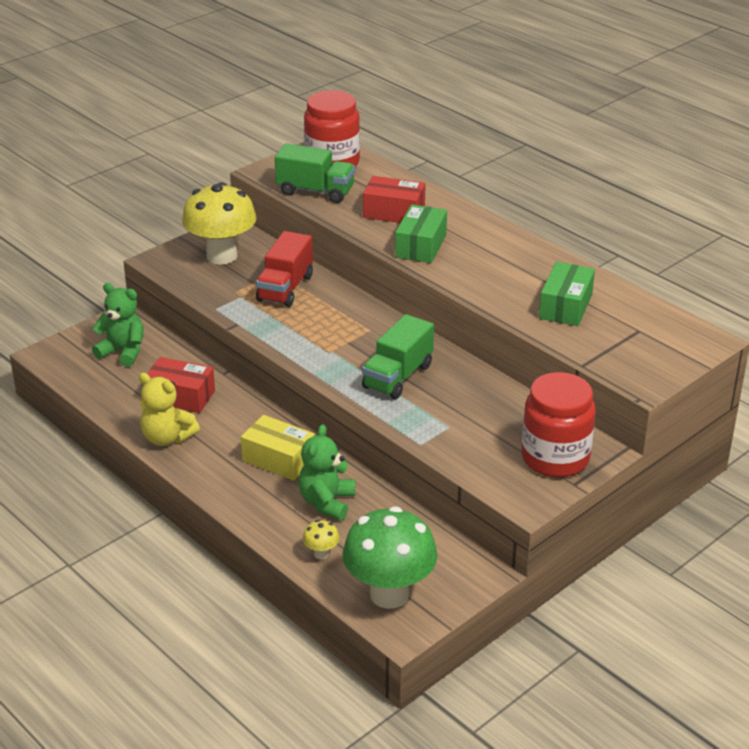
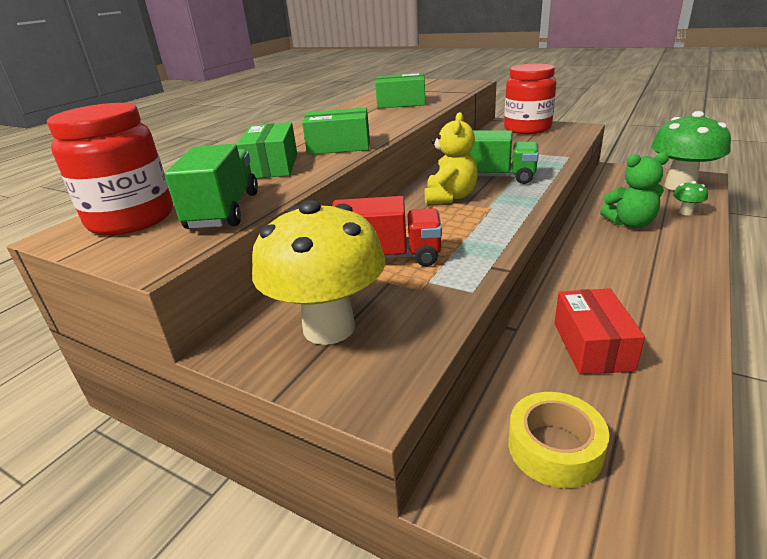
camera: 105 degrees left, 5 degrees down
(123, 352) = (554, 448): green teddy bear -> yellow tape
(167, 438) = (672, 329): yellow teddy bear -> yellow teddy bear (450, 197)
(279, 459) = (611, 255): yellow box -> none
(321, 554) = (685, 212): yellow mushroom -> green mushroom
(394, 212) = (272, 166): red box -> green box

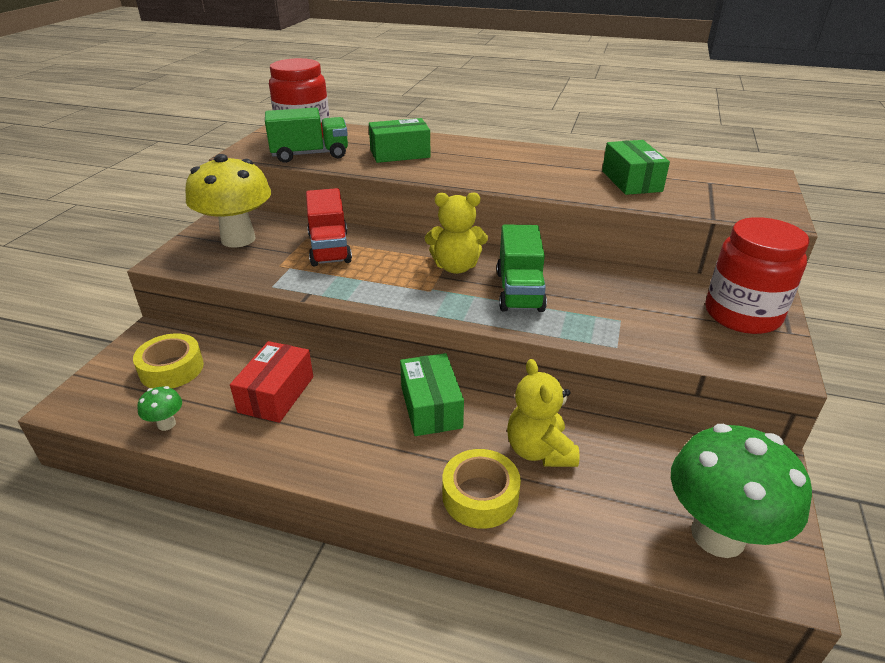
camera: 75 degrees right, 5 degrees up
(339, 146) = (453, 170): green box -> green box (431, 407)
(592, 346) = (276, 394): red box -> red box turned 60 degrees counterclockwise
(630, 223) = (539, 451): green teddy bear -> yellow teddy bear
(685, 212) = (597, 518): green mushroom -> green mushroom (166, 424)
(687, 246) = (480, 496): none -> yellow tape

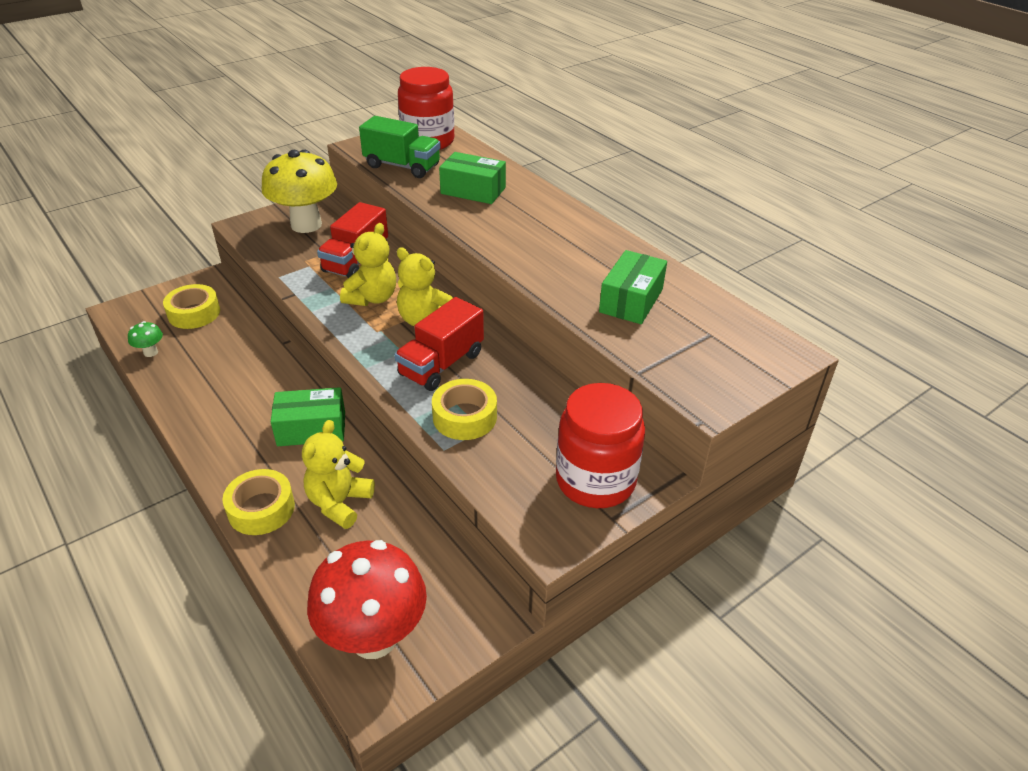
camera: 35 degrees right, 5 degrees up
(276, 394) = (231, 365): red box -> none
(387, 269) = (372, 298): none -> yellow teddy bear
(431, 407) = (311, 428): green box -> green box turned 60 degrees clockwise
(519, 291) = (441, 364): green truck -> red truck
(595, 318) = (464, 417): none -> yellow tape
(717, 535) = (374, 637): green mushroom -> red mushroom

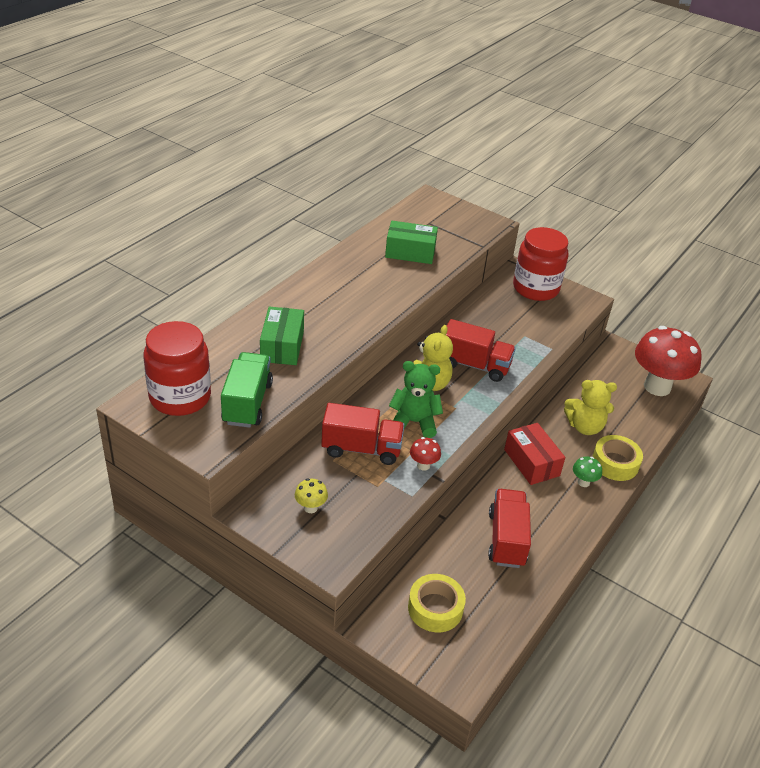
camera: 110 degrees left, 0 degrees up
(150, 352) = (508, 614): green mushroom -> green mushroom (583, 482)
(227, 376) = (506, 539): none -> red truck
(306, 225) = (310, 508): yellow mushroom -> yellow mushroom, size x0.41
(310, 291) = (423, 465): none -> red mushroom
(311, 428) = (531, 462): green box -> red box
(372, 298) = (414, 422): yellow teddy bear -> green teddy bear
(464, 417) = (519, 345): yellow tape -> none

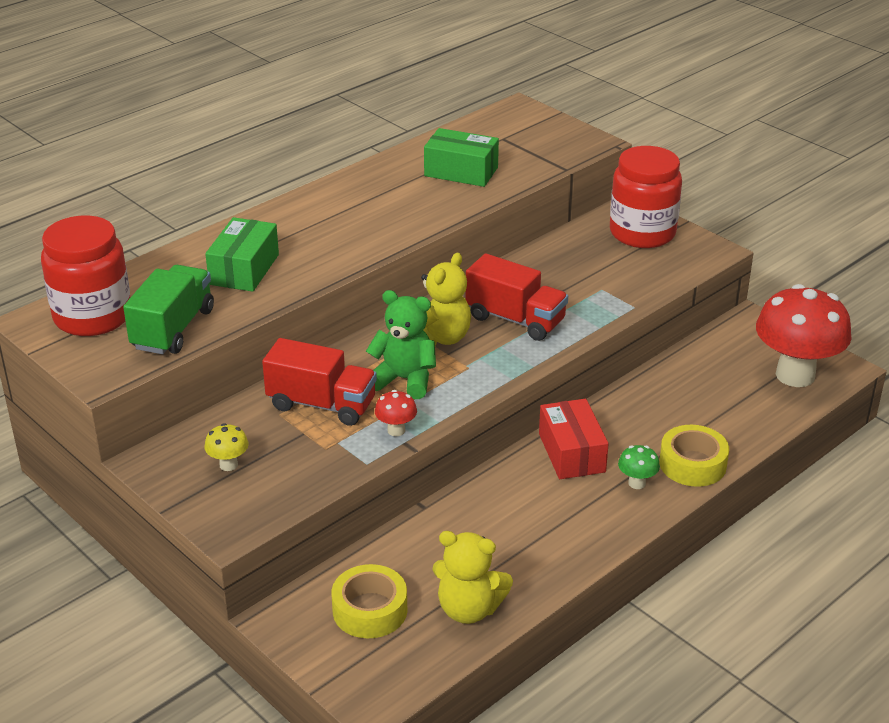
camera: 15 degrees right, 5 degrees down
(506, 539) = (499, 540): red truck -> none
(585, 427) = (666, 416): yellow teddy bear -> yellow teddy bear (469, 609)

